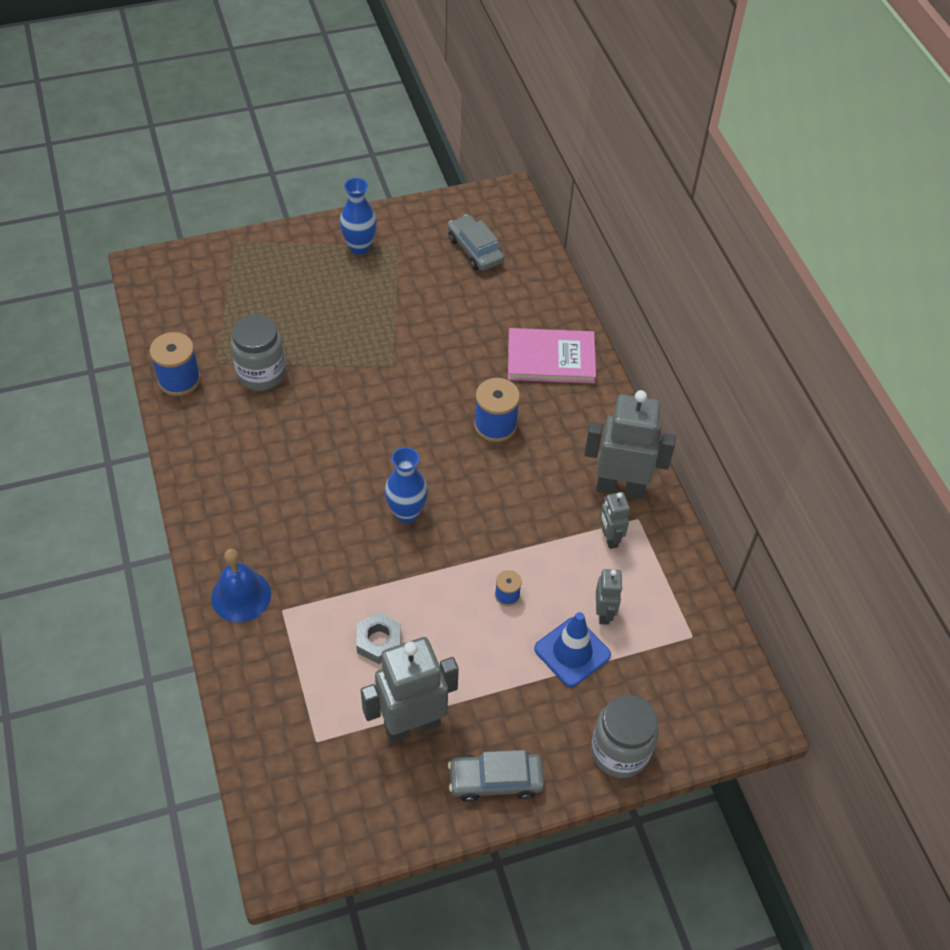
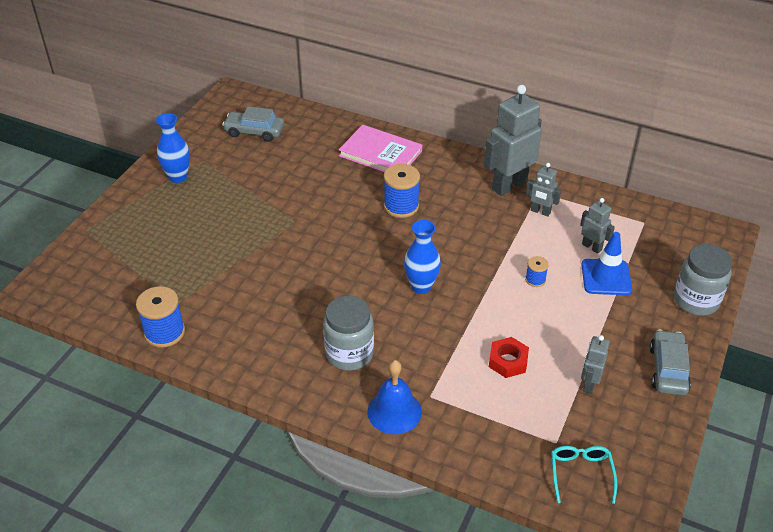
camera: 45 degrees left, 10 degrees down
(261, 373) = (217, 286): grey jar -> grey jar (349, 354)
(297, 783) = (581, 473): none -> turquoise glasses
(379, 641) = (508, 361): grey nut -> red nut
(412, 724) = (589, 384): grey robot -> grey robot, size x0.51
(495, 780) = (668, 369): grey car -> grey car turned 150 degrees clockwise
(551, 358) = (380, 153): pink book -> pink book turned 75 degrees clockwise

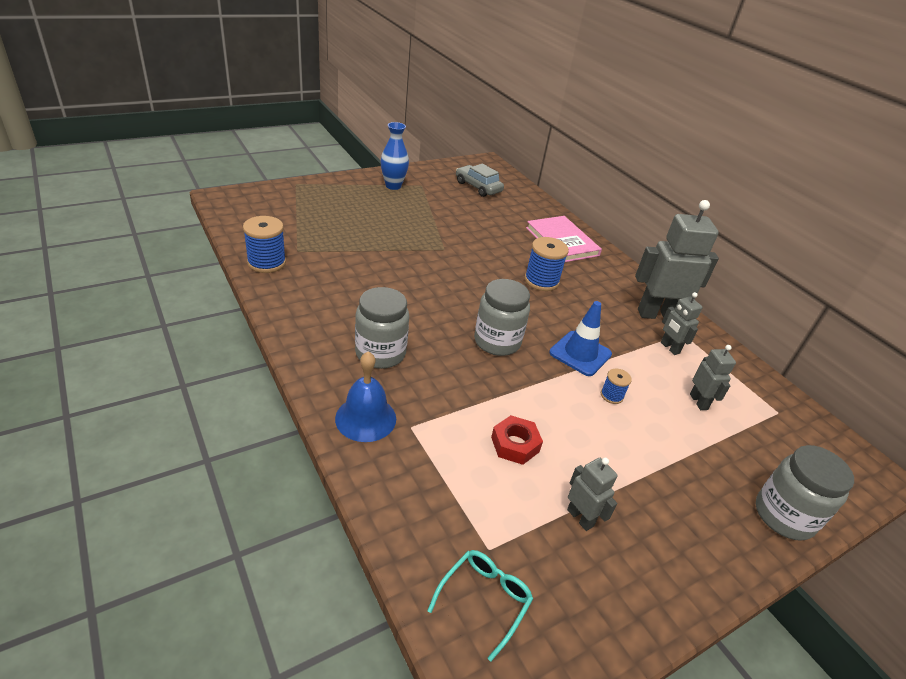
camera: 30 degrees right, 5 degrees down
(421, 286) = (497, 342): blue vase -> grey jar
(589, 384) = (580, 518): grey robot -> grey robot turned 90 degrees clockwise
(606, 277) = (691, 435): blue traffic cone -> blue traffic cone (580, 353)
(668, 369) = (689, 562): grey car -> none

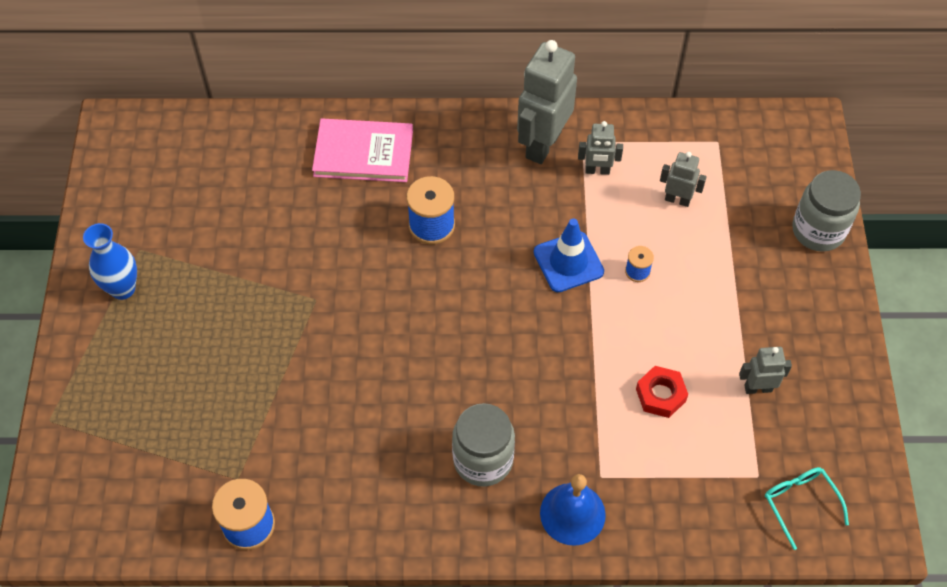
camera: 55 degrees left, 20 degrees up
(478, 187) = (181, 178): grey car -> none
(497, 342) = (515, 333): grey jar -> none

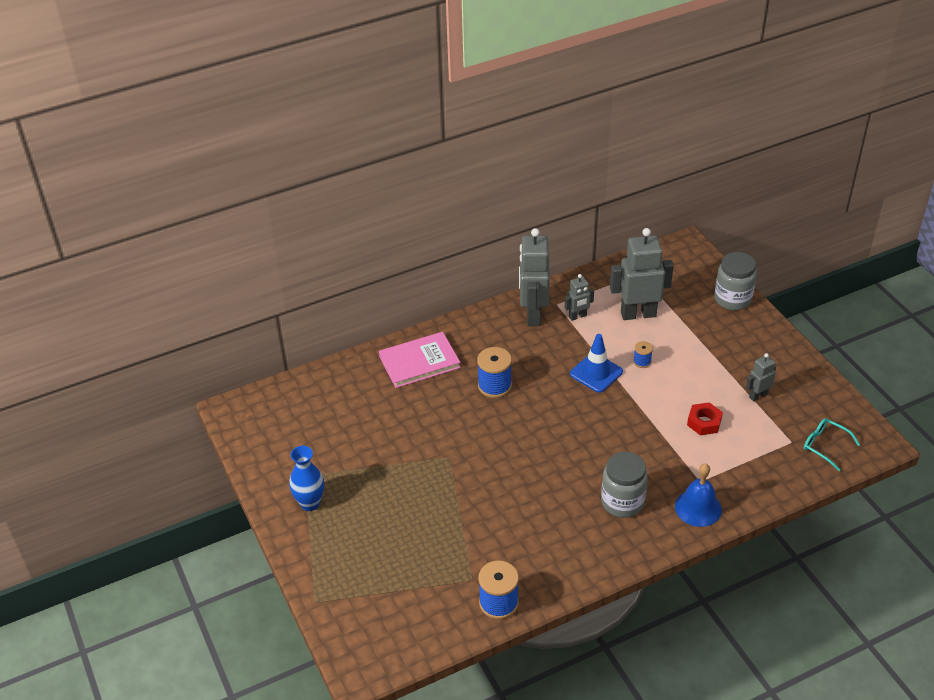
camera: 25 degrees left, 15 degrees down
(677, 200) = (638, 314): grey robot -> grey robot, size x1.98

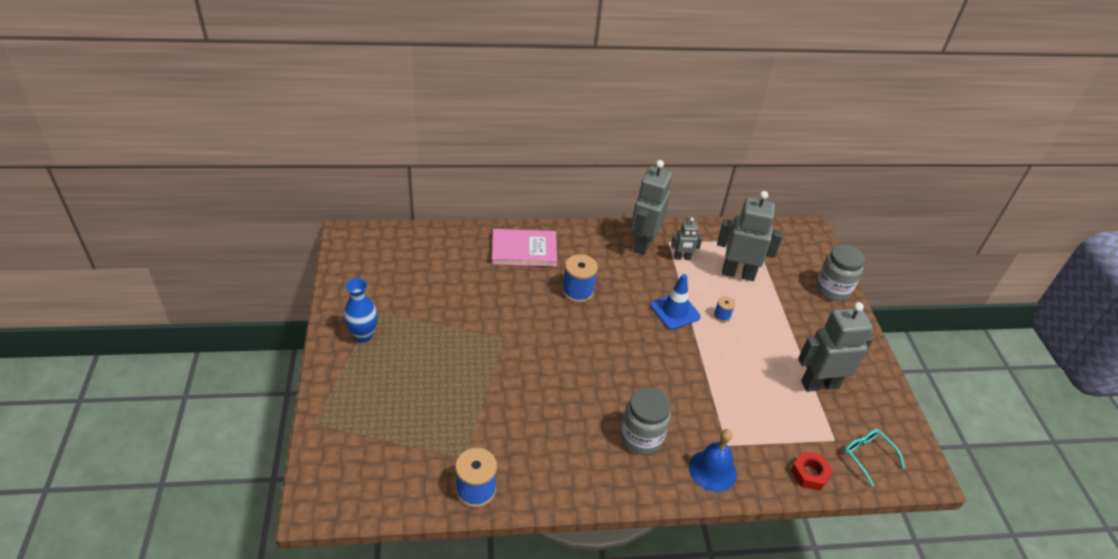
camera: 15 degrees right, 0 degrees up
(704, 422) = (755, 390): red nut -> red nut (809, 474)
(758, 395) = (819, 384): grey robot -> grey robot, size x1.98

